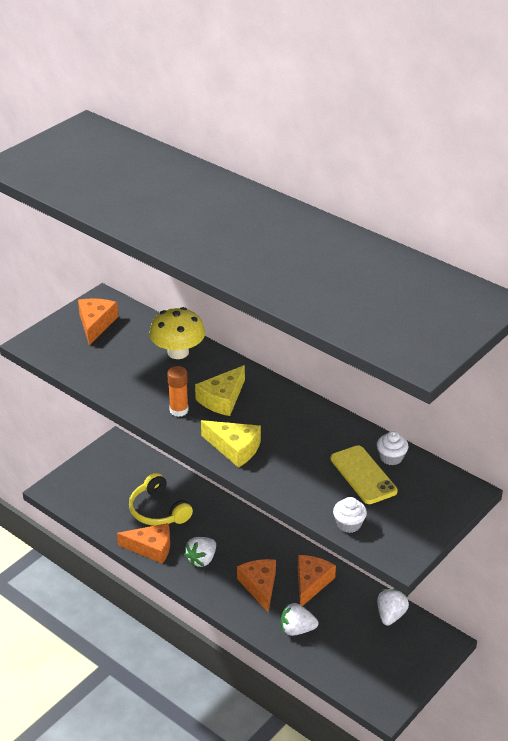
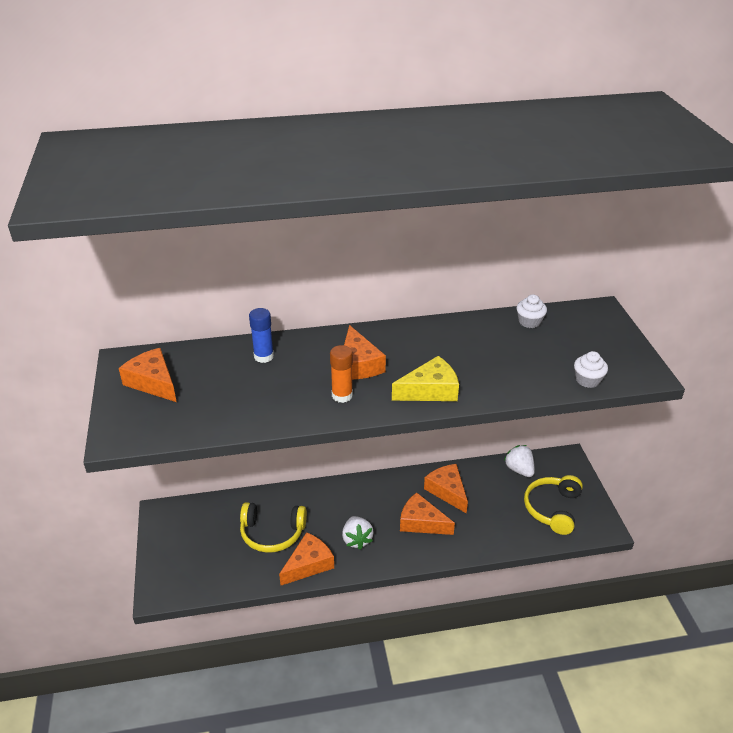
camera: 50 degrees left, 0 degrees up
(178, 352) = (264, 356): yellow mushroom -> blue glue stick
(222, 399) = (358, 364): yellow cheese -> orange cheese
(297, 629) = (486, 528): white strawberry -> none
(363, 475) = (536, 344): yellow phone -> none
(368, 661) = (552, 509): none -> yellow headphones

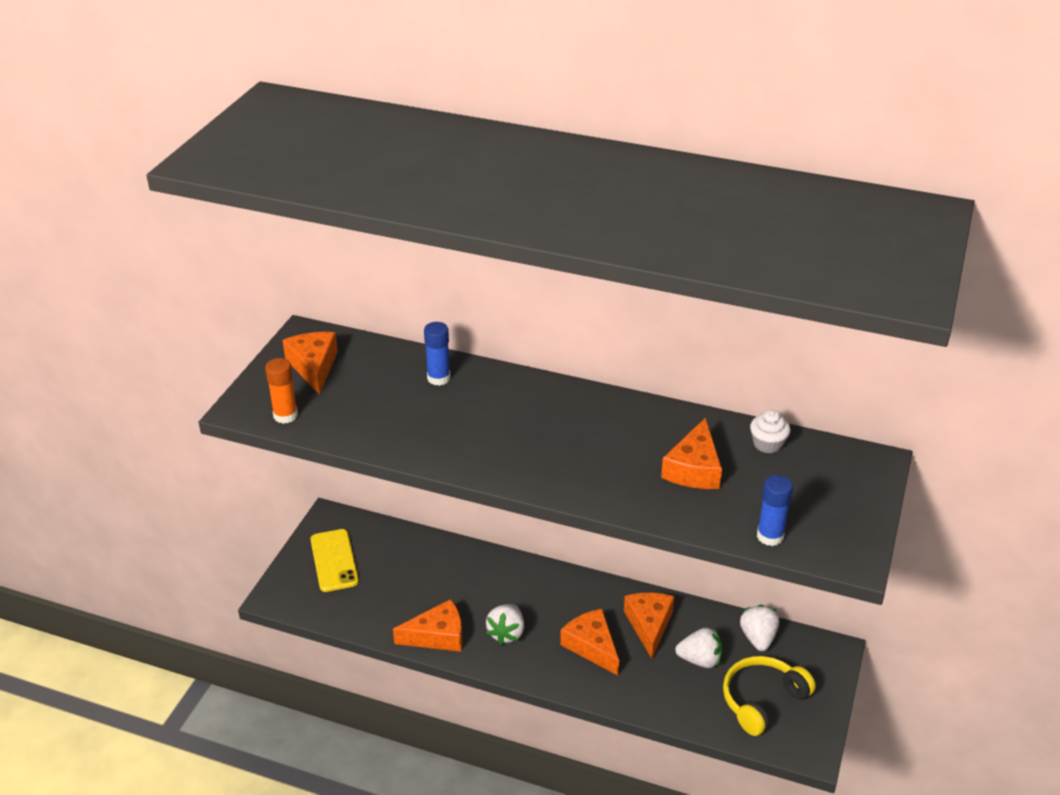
camera: 30 degrees right, 0 degrees up
(187, 543) = (334, 560): none -> yellow phone
(272, 533) = (423, 587): yellow headphones -> none
(342, 395) = (481, 448): orange glue stick -> orange glue stick (285, 415)
(358, 364) = (527, 422): orange cheese -> orange cheese (694, 469)
(430, 390) = (578, 478): yellow cheese -> none
(496, 500) = (700, 660): none -> white strawberry
(587, 380) = (770, 536): white cupcake -> blue glue stick

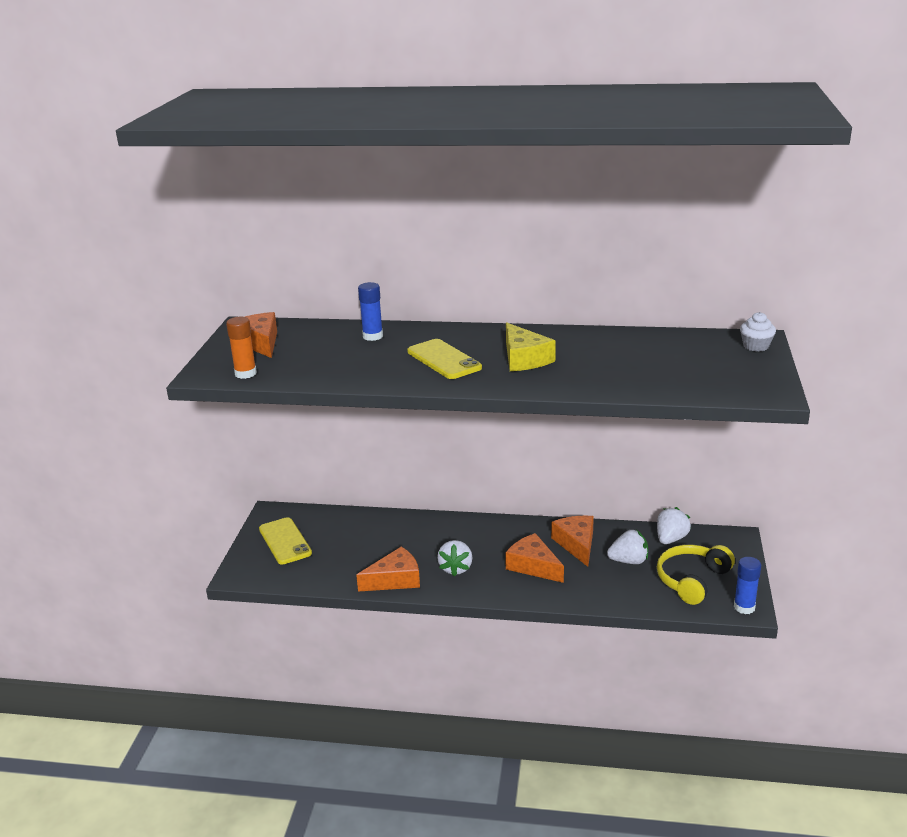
camera: 10 degrees left, 10 degrees down
(504, 432) = (444, 360): none -> yellow phone
(593, 447) = (524, 359): none -> yellow cheese
(694, 469) = (614, 360): orange cheese -> none
(758, 638) = (671, 539): white strawberry -> white strawberry turned 45 degrees clockwise
(767, 444) = (667, 340): white cupcake -> white cupcake (756, 346)
(770, 536) = (698, 390): blue glue stick -> blue glue stick (744, 607)

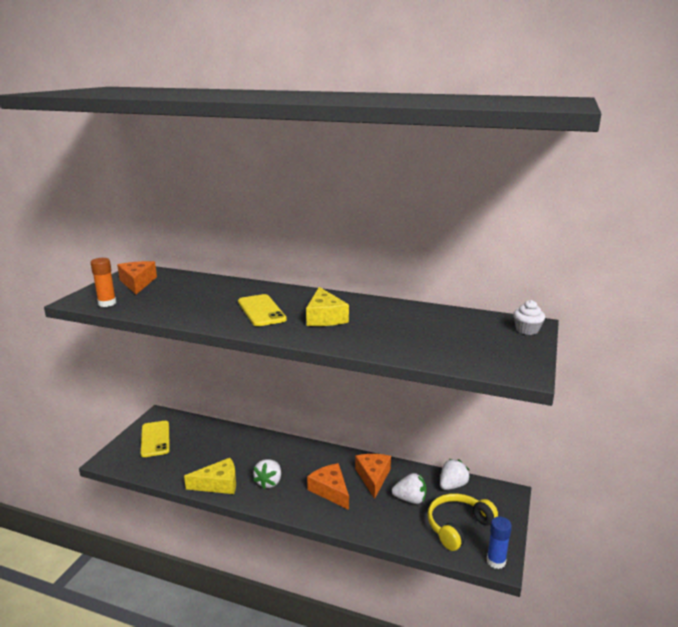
camera: 10 degrees right, 5 degrees down
(372, 336) = (222, 287): blue glue stick -> none
(395, 579) = (218, 484): orange cheese -> yellow cheese

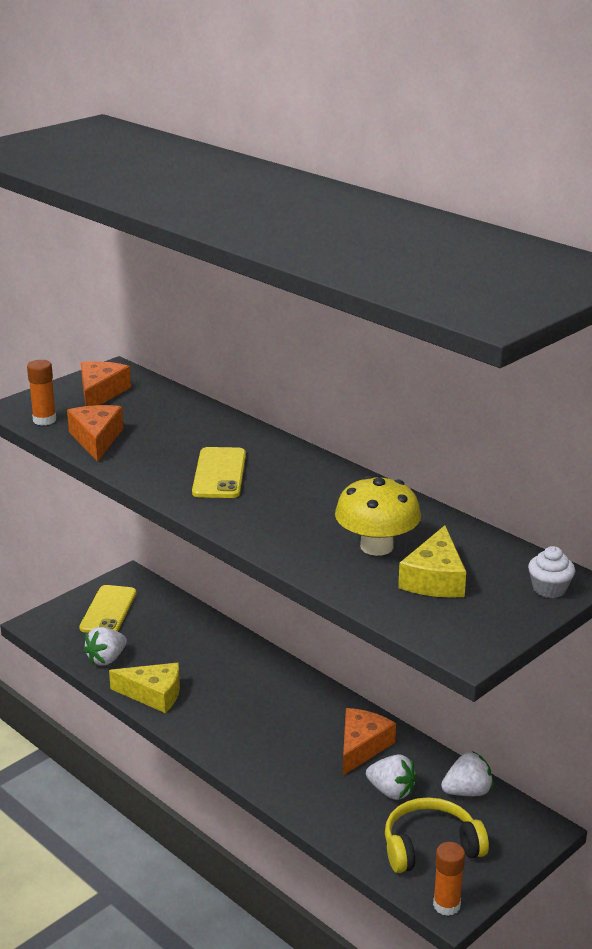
camera: 25 degrees right, 5 degrees up
(269, 482) = (218, 711): white strawberry -> white strawberry (106, 659)
(324, 317) = (291, 503): yellow cheese -> yellow cheese (435, 579)
(330, 490) = (291, 746): orange cheese -> orange cheese (96, 439)
(403, 329) = (376, 546): none -> yellow mushroom
(496, 561) = (446, 905): blue glue stick -> orange glue stick

